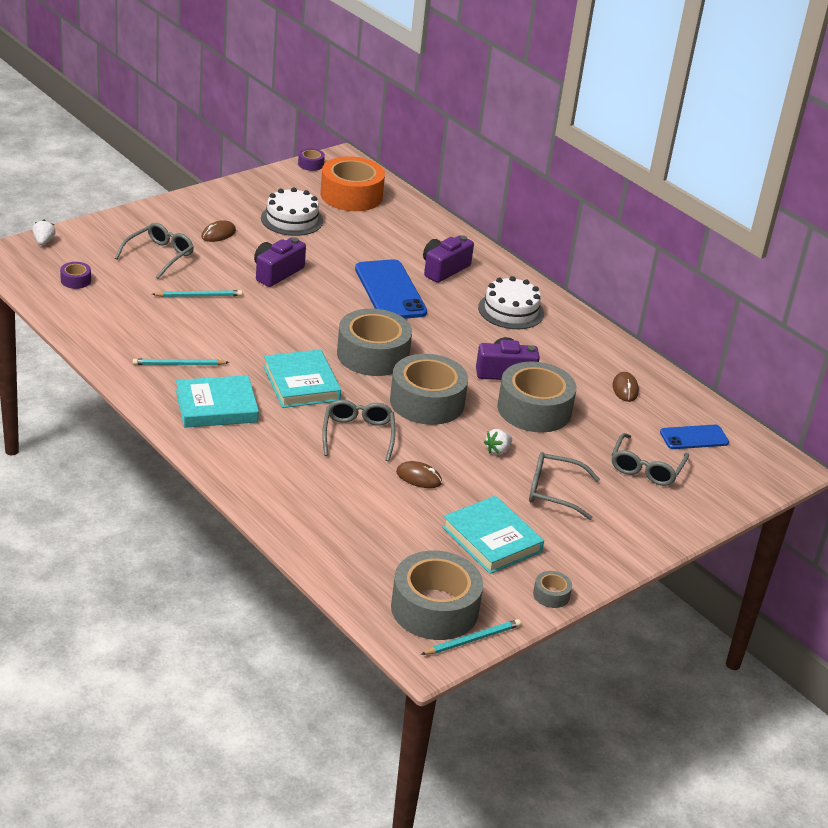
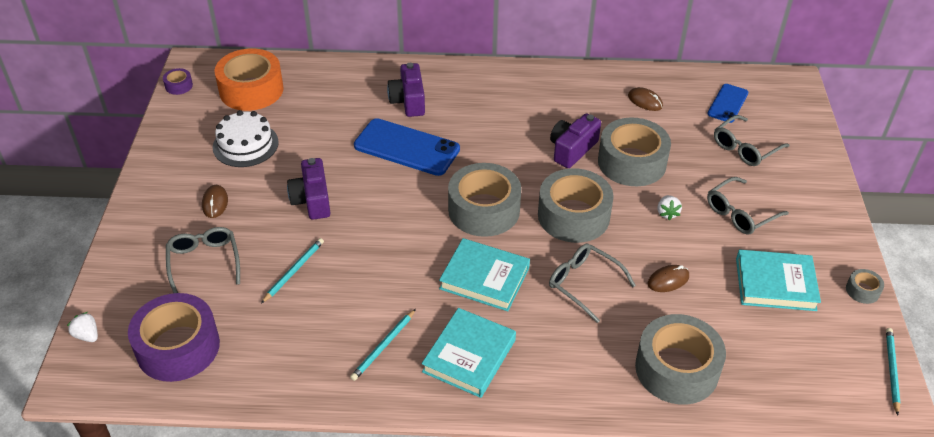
camera: 45 degrees left, 10 degrees up
(75, 280) = (178, 347): purple tape -> purple tape, size x2.34
(434, 608) = (840, 371): grey tape -> grey tape (676, 369)
(511, 310) = (497, 99): white cake -> none
(646, 468) = (745, 148): grey glasses -> grey glasses turned 75 degrees clockwise

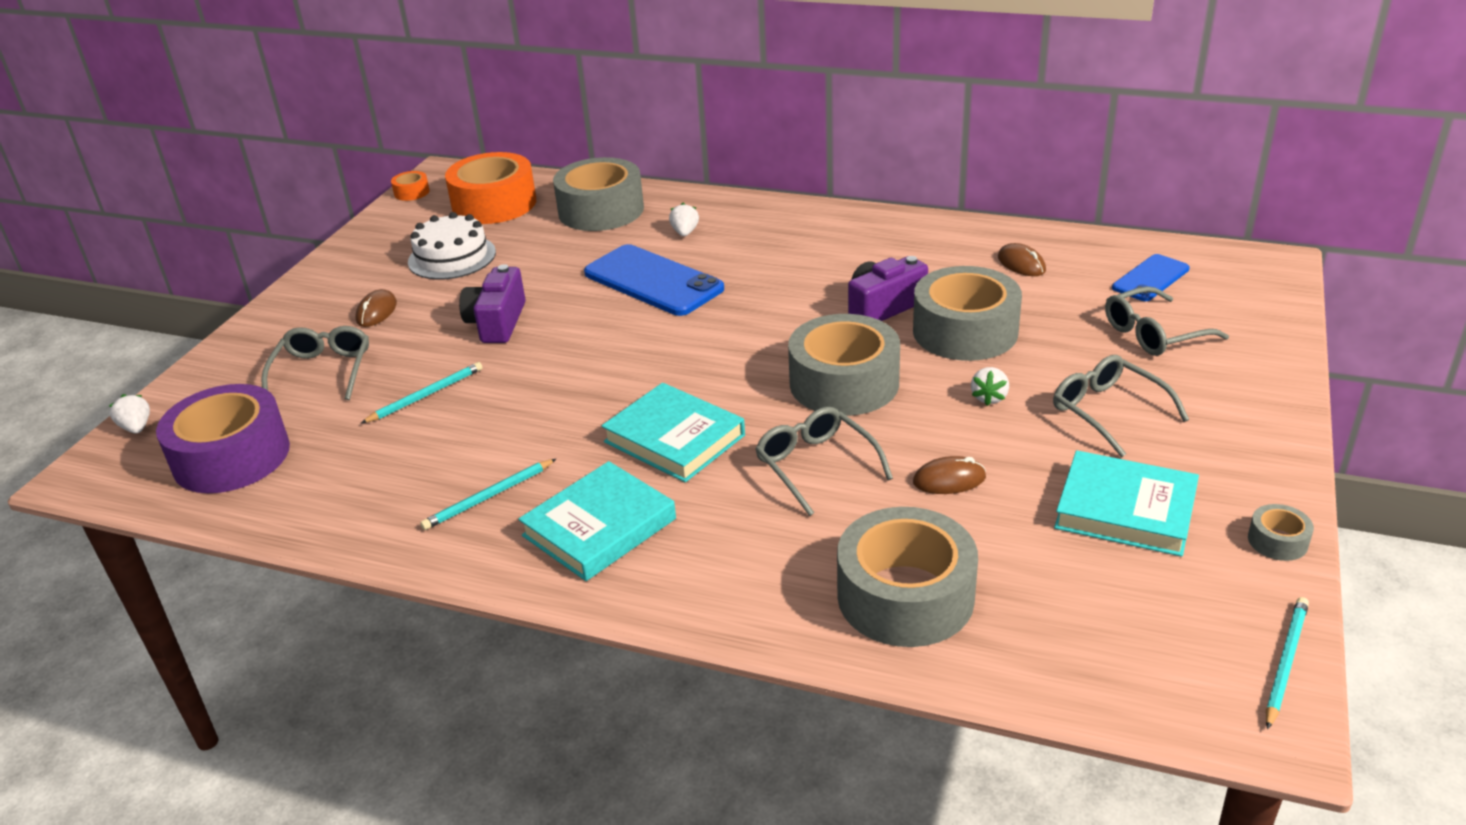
camera: 20 degrees right, 10 degrees down
(179, 86) = (411, 192): purple tape -> orange tape
(408, 101) = (685, 232): purple camera -> white strawberry
(484, 210) = (718, 361): grey tape -> grey tape (601, 210)
(740, 213) = (1108, 412): grey glasses -> grey glasses turned 75 degrees clockwise

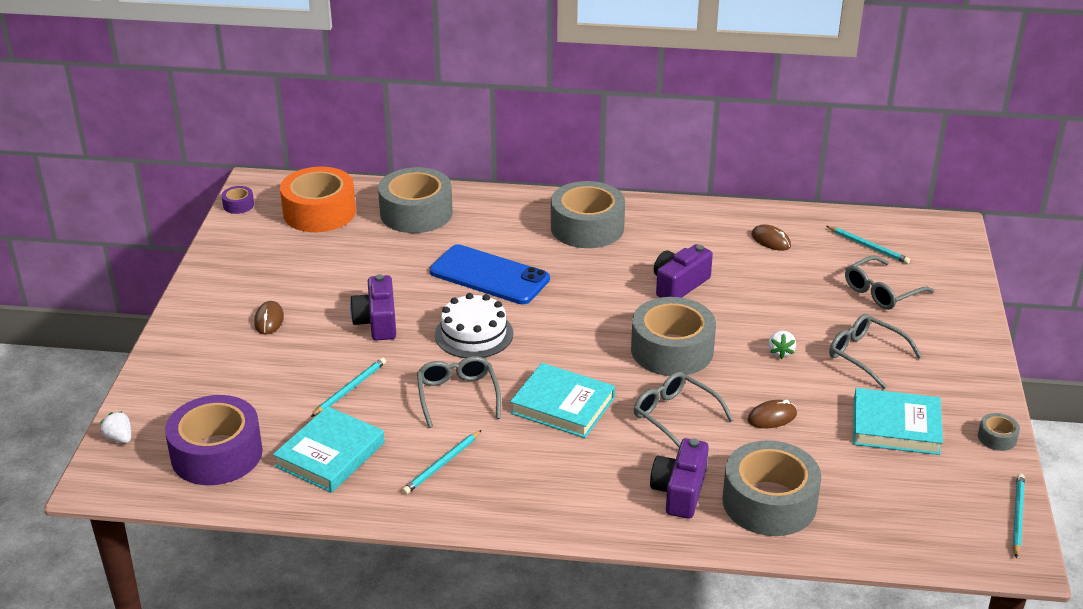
camera: 15 degrees left, 0 degrees up
(322, 372) = (252, 376): grey glasses -> grey glasses (457, 396)
(411, 192) = (238, 205): orange tape -> purple tape
(452, 257) = (308, 265): white cake -> white cake (474, 334)
(599, 527) = (536, 478): turquoise book -> turquoise book (330, 454)
(685, 232) = (496, 230): white strawberry -> none
(783, 566) = (679, 491): none -> purple camera
(965, 331) = (746, 300): grey tape -> grey tape (587, 227)
(1150, 278) = (868, 246): blue phone -> turquoise pencil

